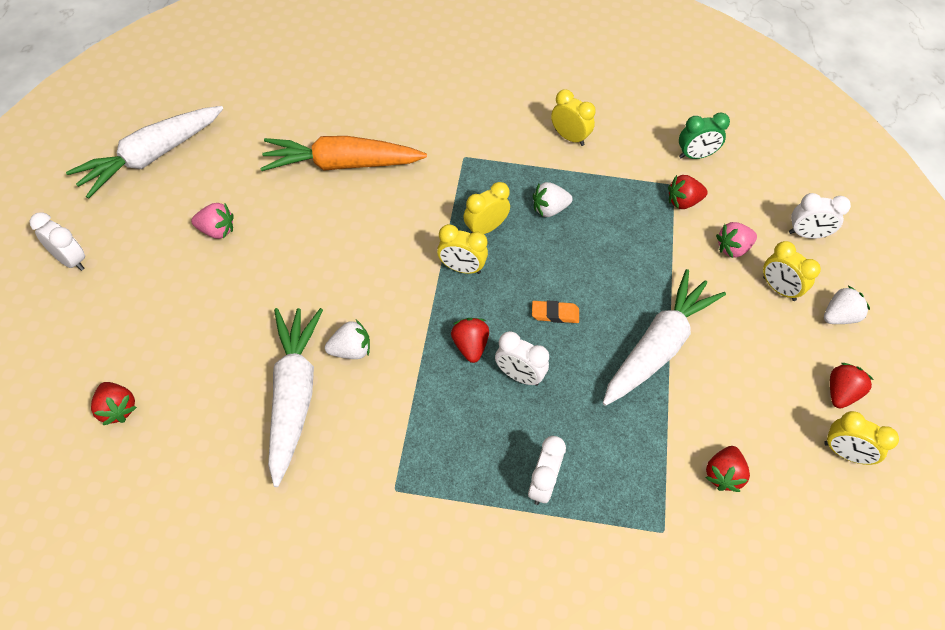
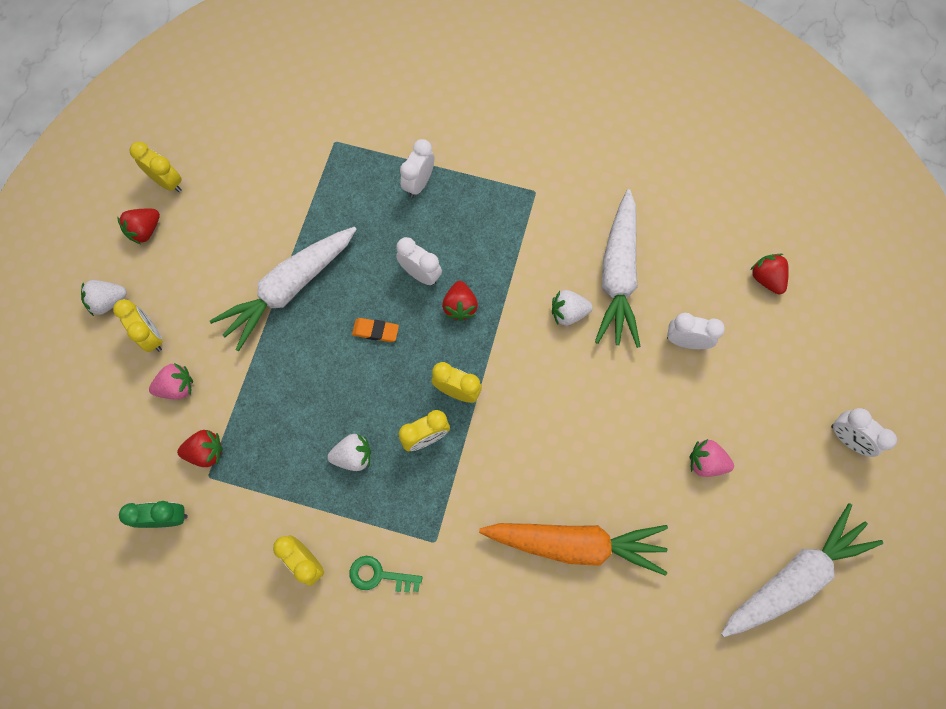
camera: 170 degrees left, 15 degrees up
(506, 133) = (379, 575): none -> green key
(723, 475) = (274, 176): red strawberry -> none
(807, 234) = (92, 396): white clock -> white clock (685, 341)

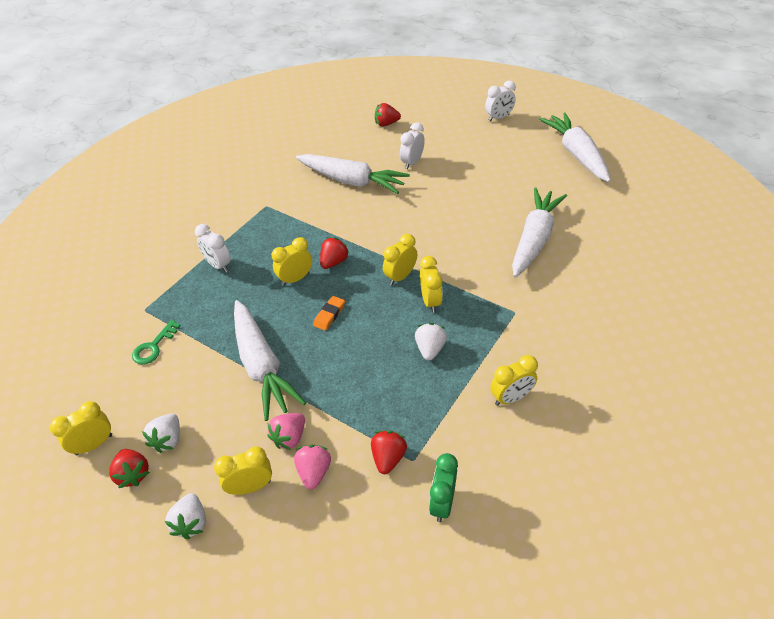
camera: 70 degrees left, 25 degrees down
(379, 575) = (534, 351): green key -> green key (154, 346)
(420, 274) = (295, 279): white clock -> yellow clock
(460, 306) = (334, 262): red strawberry -> red strawberry turned 75 degrees counterclockwise
(568, 313) = (367, 209): white strawberry -> white strawberry (168, 440)
(575, 543) = (534, 239): orange carrot -> white carrot
(705, 462) = (495, 172): pink strawberry -> pink strawberry (289, 437)

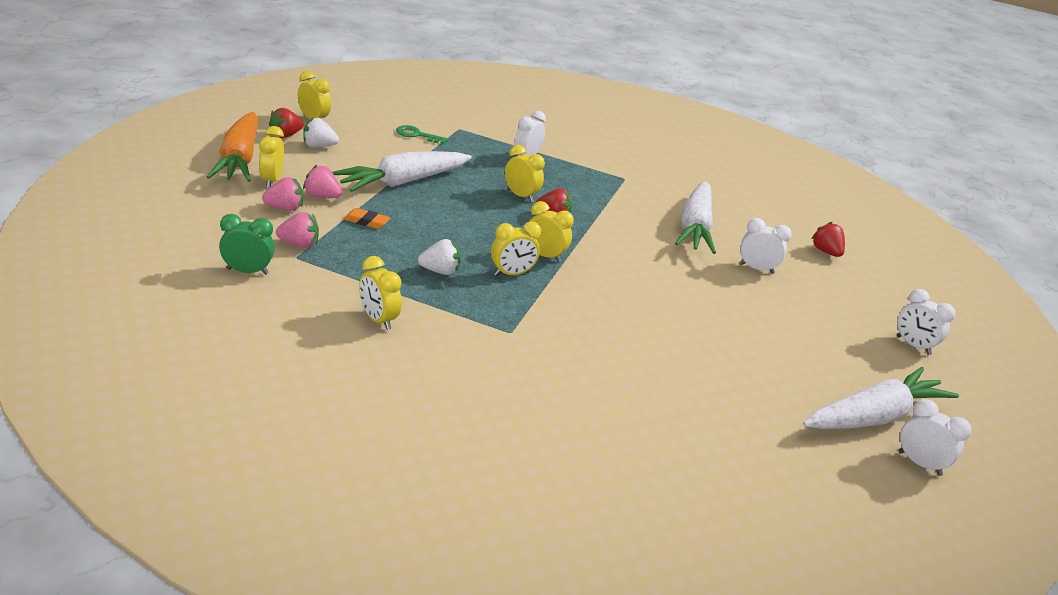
camera: 70 degrees right, 15 degrees down
(191, 523) = (239, 159): white strawberry -> orange carrot
(251, 486) = (271, 181): yellow clock -> yellow clock turned 150 degrees counterclockwise
(329, 315) = (475, 214): orange eraser -> orange eraser (366, 221)
(388, 458) = (299, 244): red strawberry -> pink strawberry
(534, 239) = (651, 358): white carrot -> none
(615, 149) = (919, 463): none -> white clock

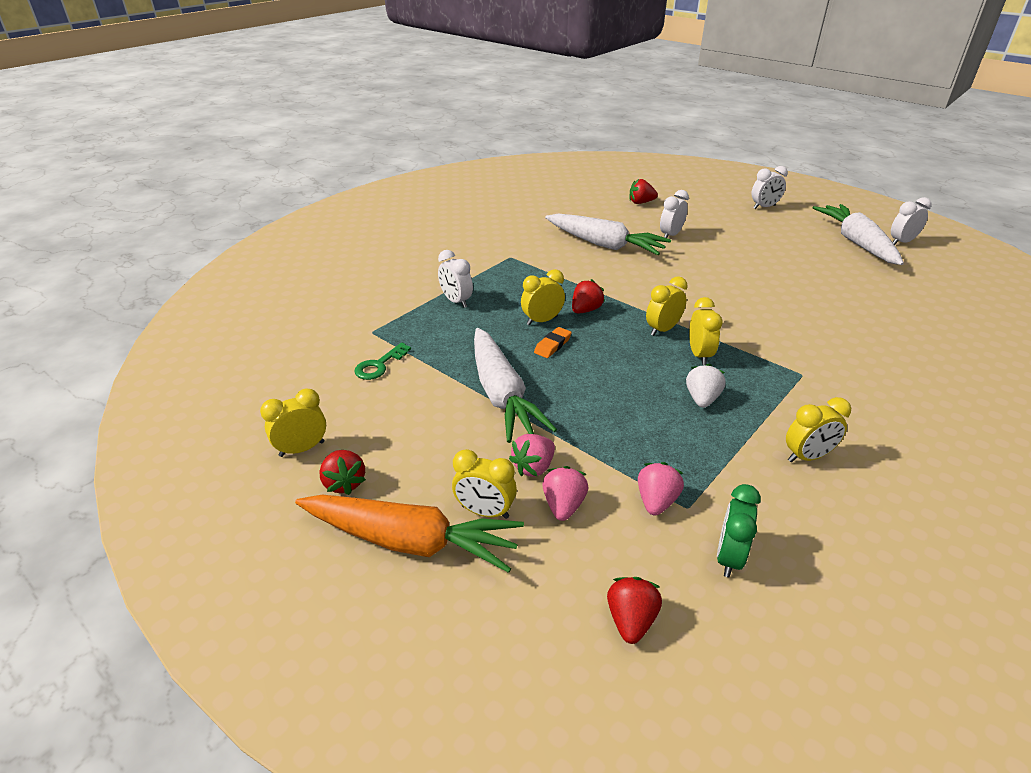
camera: 65 degrees left, 5 degrees up
(185, 231) = (631, 620): none -> red strawberry
(318, 146) = (388, 453): white strawberry -> none
(366, 221) = (598, 437): orange eraser -> orange eraser (552, 345)

